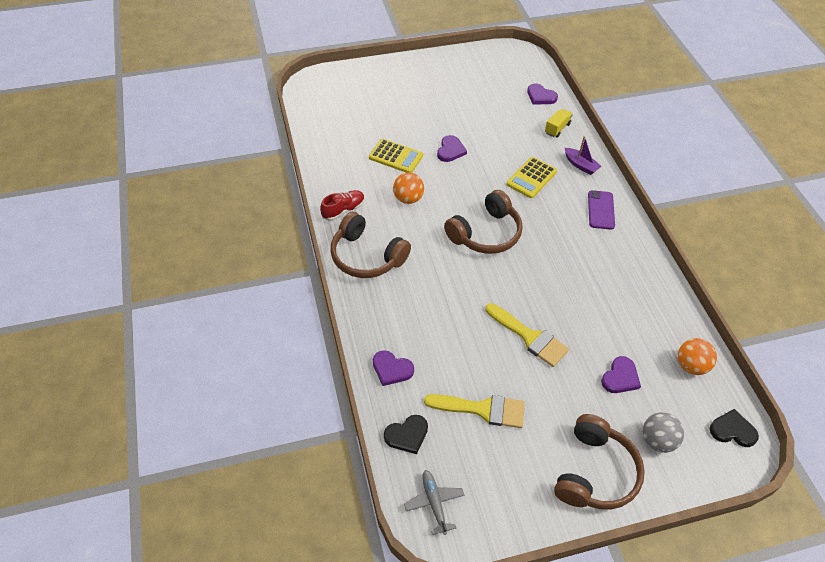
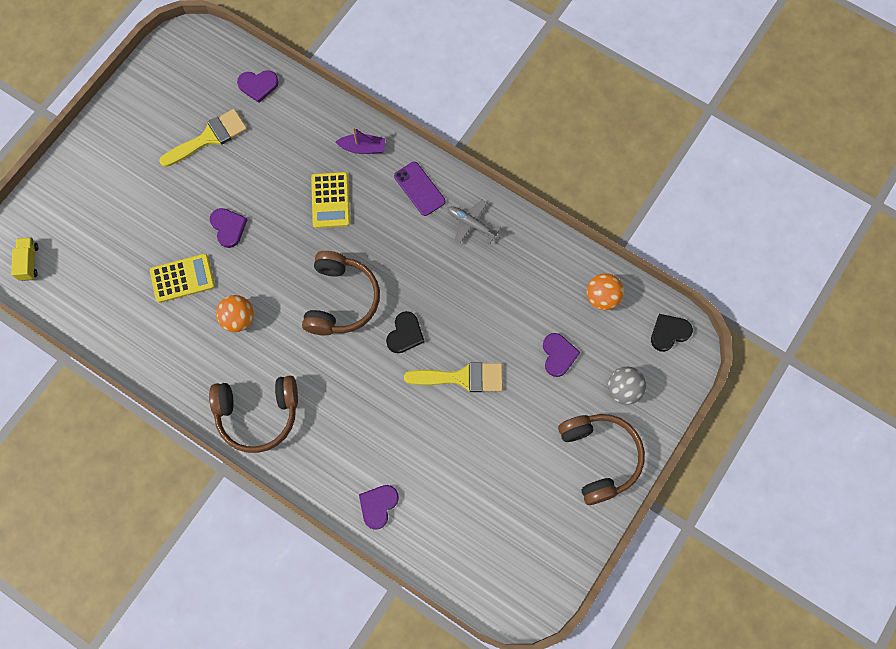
camera: 40 degrees left, 20 degrees up
(343, 210) = (190, 382): red shoe -> none
(391, 369) = (378, 505): purple heart -> purple heart turned 135 degrees clockwise
(407, 435) = (440, 552): black heart -> black heart (405, 334)
(434, 503) = (507, 587): grey plane -> grey plane (471, 224)
(482, 409) = (478, 478): yellow brush -> yellow brush (209, 138)
(557, 128) = (306, 117): yellow truck -> yellow truck (29, 262)

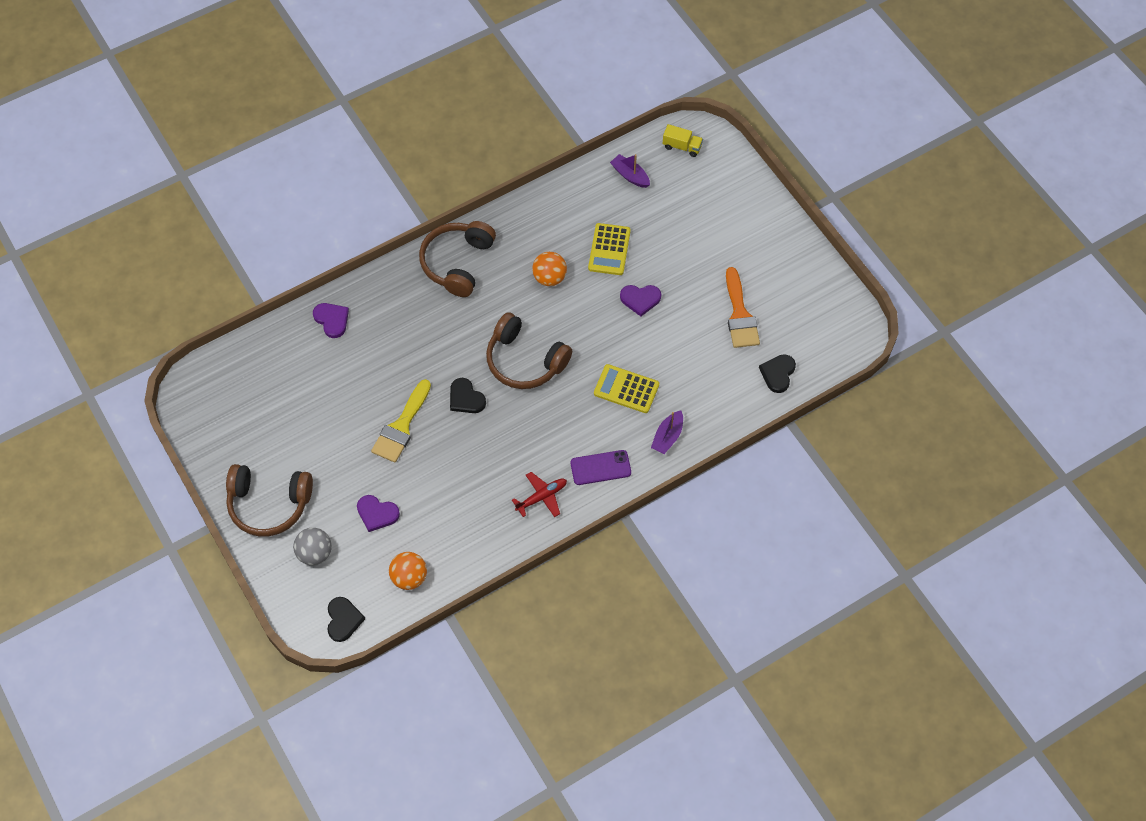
camera: 115 degrees right, 10 degrees down
(84, 296) = (630, 175): none -> purple boat
(209, 138) = (739, 314): yellow brush -> orange brush
(258, 85) = (778, 374): purple heart -> black heart
(471, 224) = (541, 497): grey plane -> red plane

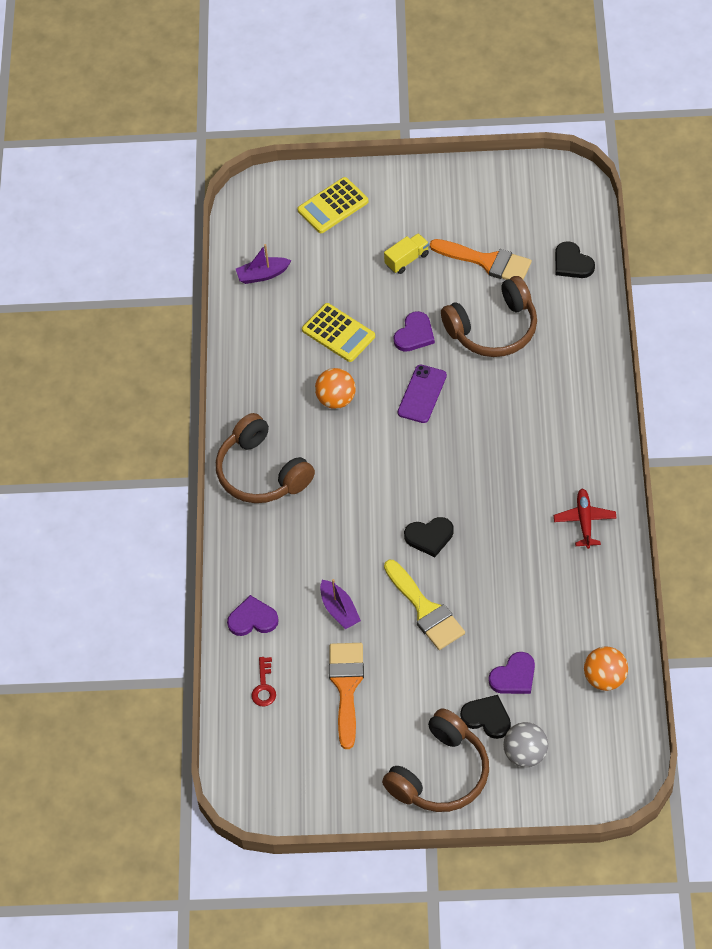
camera: 55 degrees left, 5 degrees down
(281, 355) = (264, 686): none -> red key
(308, 407) = (346, 687): none -> orange brush
(343, 620) = (618, 759): black heart -> black heart (487, 718)
(525, 361) = (419, 465): brown headphones -> brown headphones (493, 329)
(600, 468) = (583, 456): purple phone -> purple phone (422, 394)
(626, 389) = (509, 393): yellow calculator -> yellow calculator (333, 206)
(667, 437) = (584, 384): purple boat -> purple boat (339, 610)
(682, 146) = (260, 216): yellow truck -> yellow truck (407, 259)

